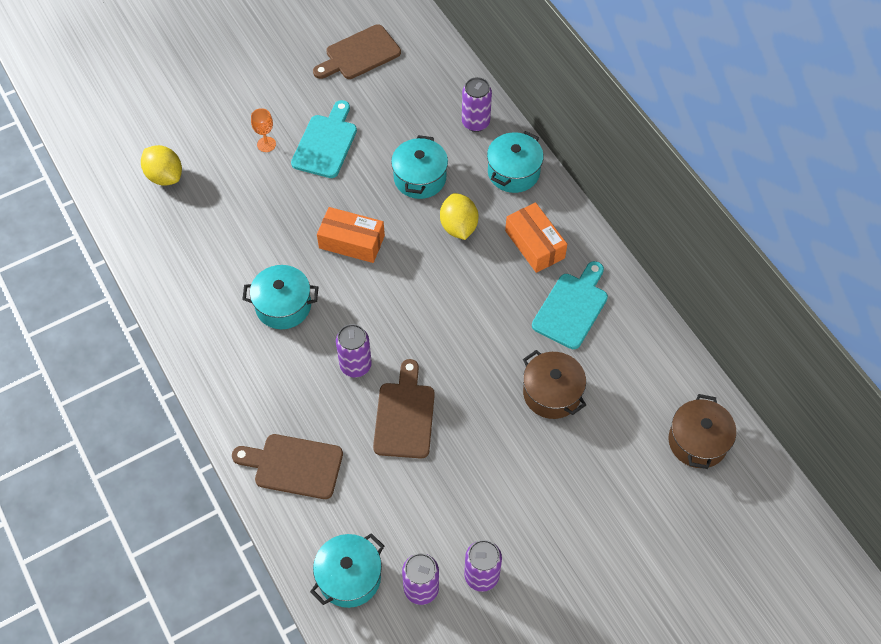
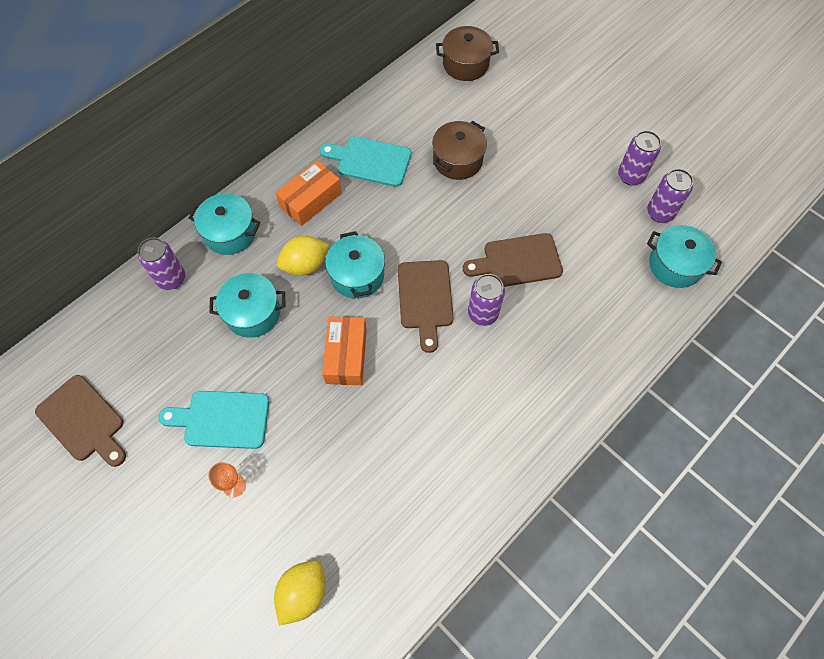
camera: 105 degrees left, 5 degrees up
(283, 306) = (439, 398): turquoise pot -> turquoise pot (357, 275)
(294, 465) = (599, 336): brown cutting board -> brown cutting board (425, 299)

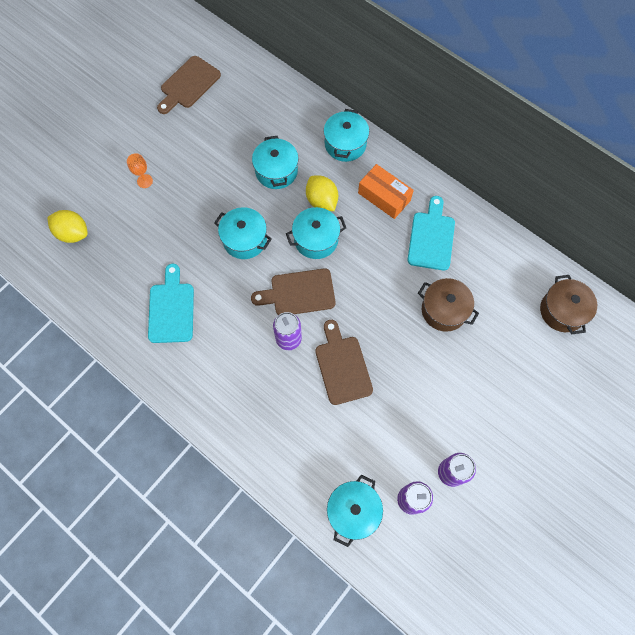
camera: 85 degrees right, 5 degrees up
(171, 279) = (300, 113): purple can -> none
(222, 419) = (192, 165): turquoise cutting board -> turquoise cutting board (171, 309)
(346, 356) = (245, 240): orange box -> turquoise pot

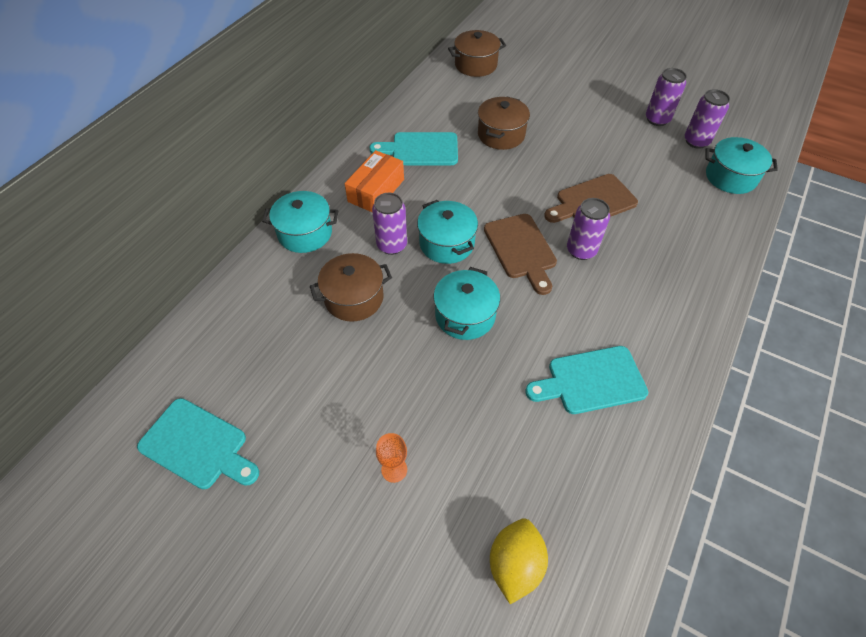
camera: 100 degrees left, 15 degrees down
(188, 84) = (197, 445): brown cutting board -> turquoise cutting board
(276, 171) = (354, 298): turquoise pot -> brown pot
(321, 201) = (392, 245): yellow lemon -> purple can

